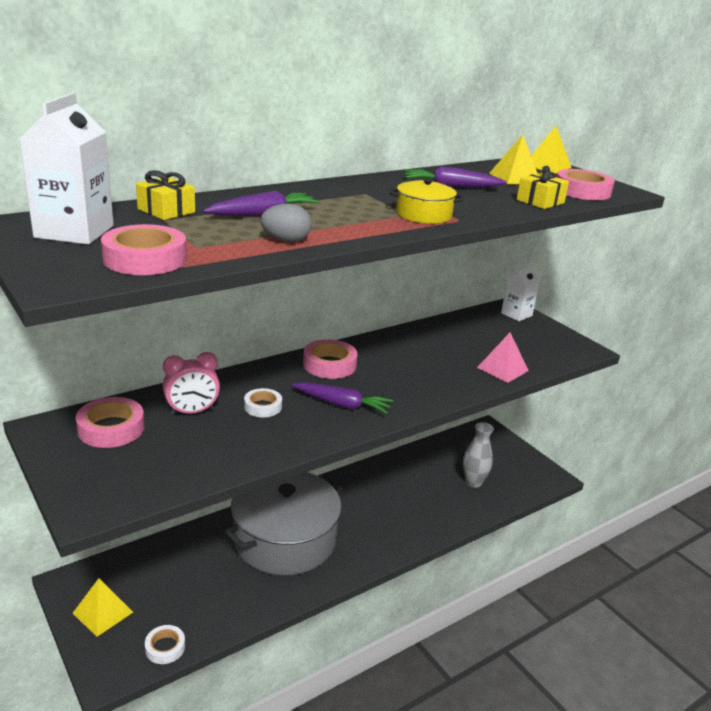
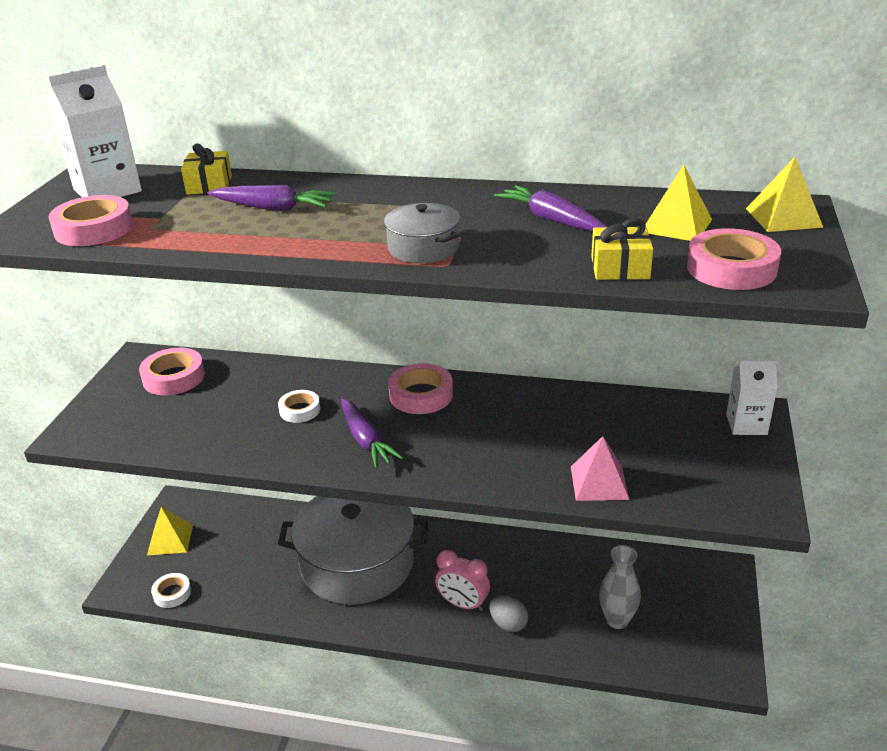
camera: 50 degrees right, 5 degrees up
(192, 412) = (243, 389): pink clock -> pink clock (463, 604)
(286, 241) = (226, 242): grey egg -> grey egg (508, 624)
(423, 215) = (423, 248): yellow pot -> grey pot

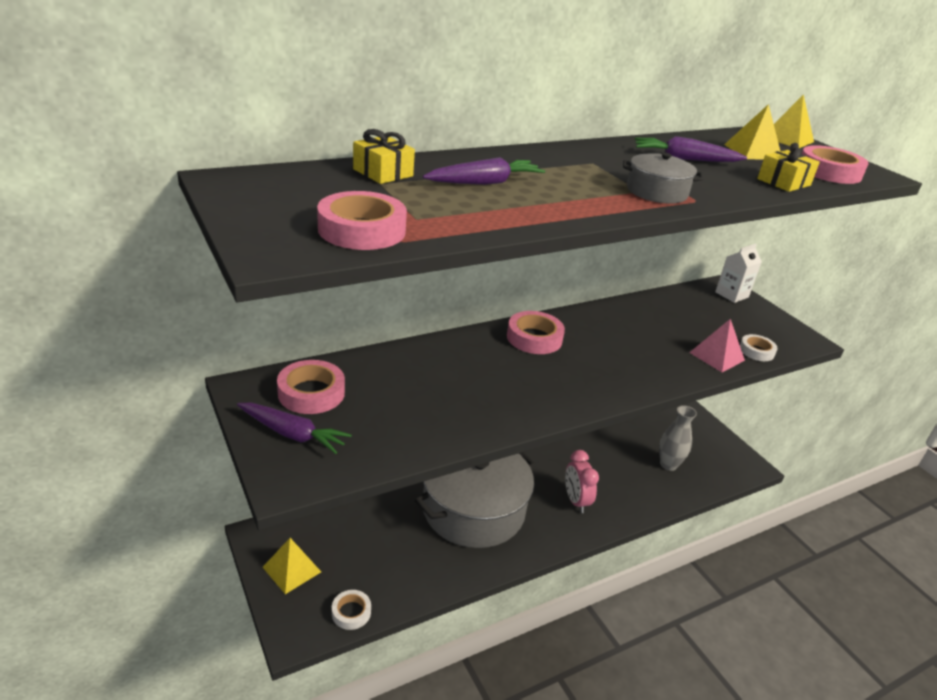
camera: 45 degrees left, 0 degrees up
(107, 190) = (288, 193): white carton -> none
(300, 410) = (465, 380): white tape -> white tape (756, 351)
(366, 440) = (547, 384): purple carrot -> purple carrot (292, 434)
(463, 604) = (575, 501): pink clock -> pink clock turned 90 degrees clockwise
(508, 624) = (616, 499): grey egg -> none

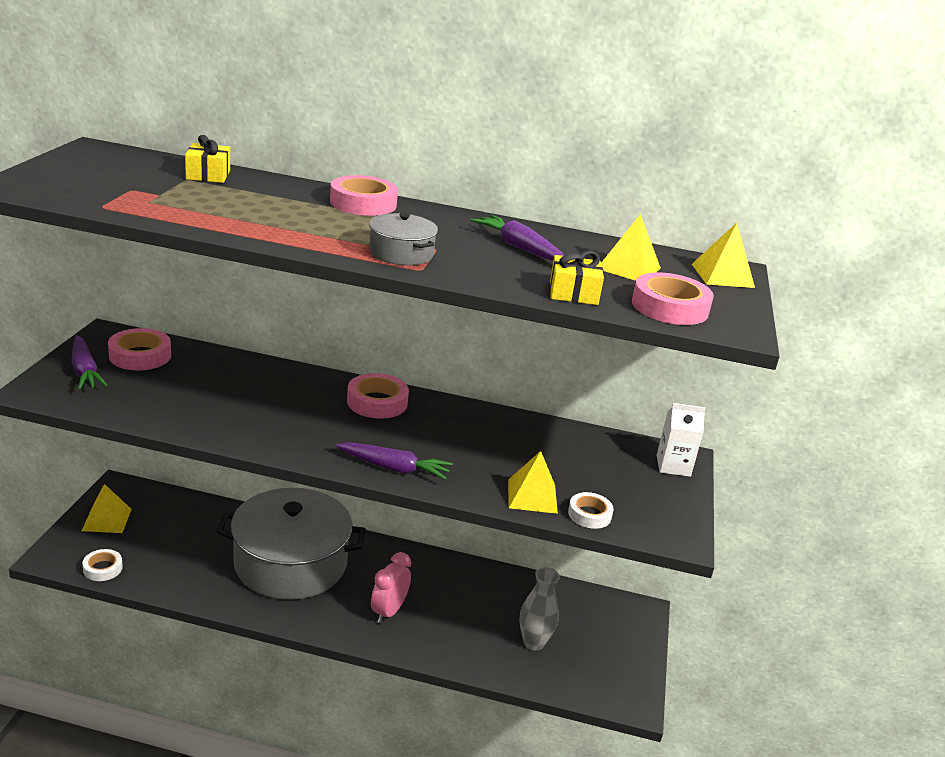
camera: 40 degrees right, 5 degrees down
(362, 230) = (95, 194): pink tape -> pink tape (363, 203)
(484, 183) = (266, 202): purple carrot -> purple carrot (393, 468)
(717, 356) = (532, 496): pink pyramid -> yellow pyramid

